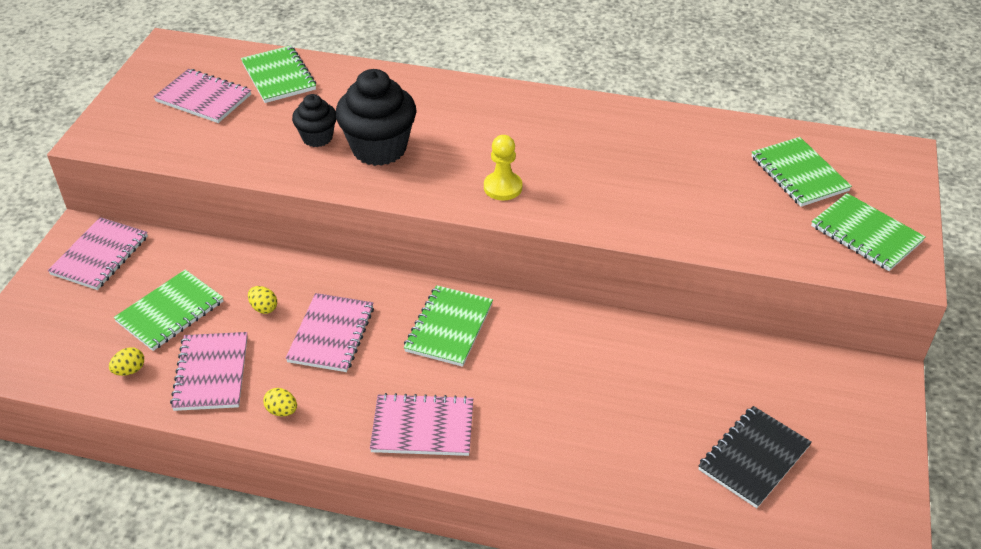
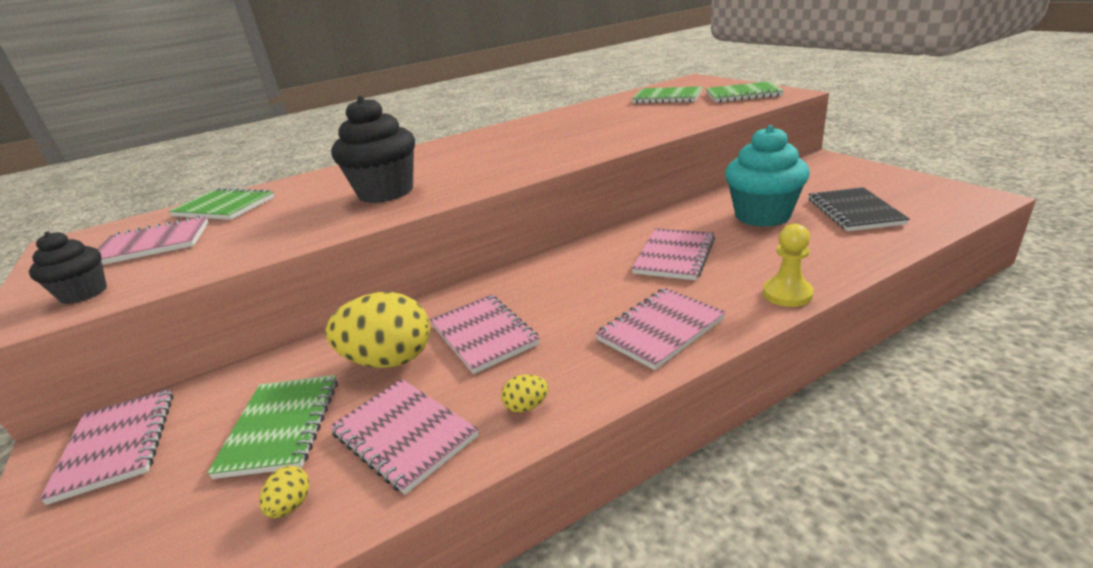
camera: 40 degrees left, 15 degrees down
(264, 308) = (389, 360): yellow egg -> yellow egg, size x2.40
(317, 138) = (318, 211): black cupcake -> black cupcake (84, 293)
(449, 327) = (570, 276): green notebook -> none
(503, 187) = (518, 164): yellow pawn -> yellow pawn (787, 294)
(540, 373) = (674, 256): none -> pink notebook
(679, 393) = (762, 215): none -> turquoise cupcake

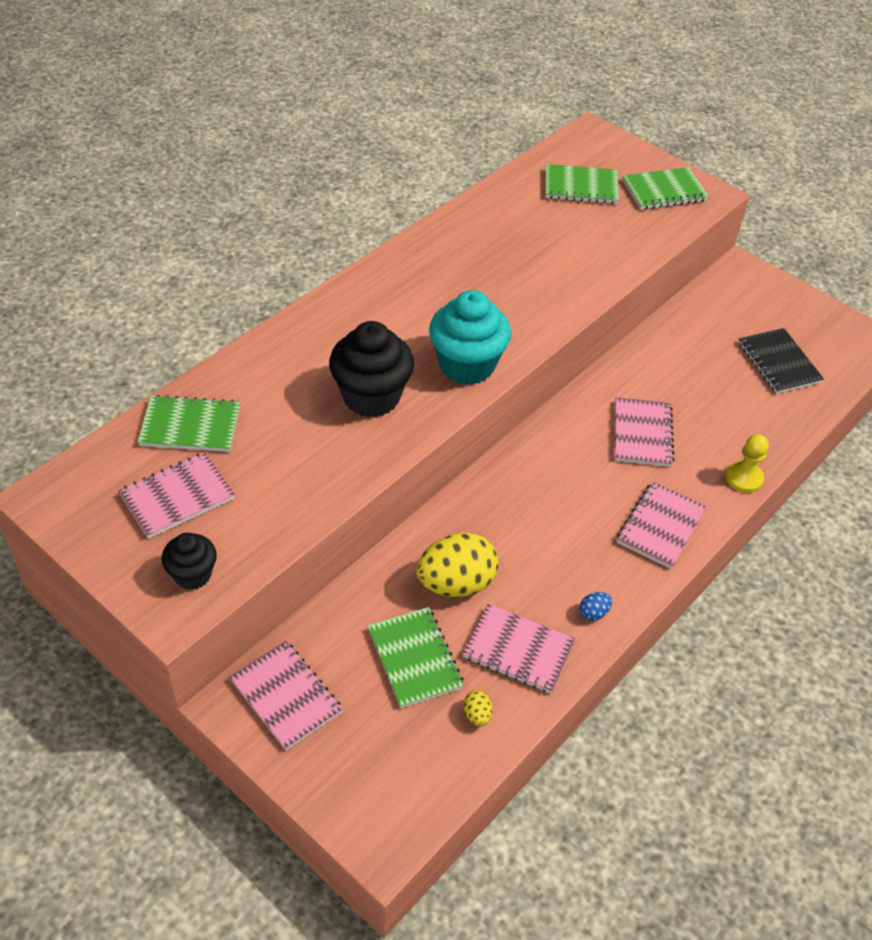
camera: 25 degrees left, 20 degrees up
(484, 335) = (521, 546): pink notebook -> none
(526, 406) = (593, 613): yellow egg -> blue egg
(762, 215) = (703, 369): turquoise cupcake -> turquoise cupcake (466, 365)

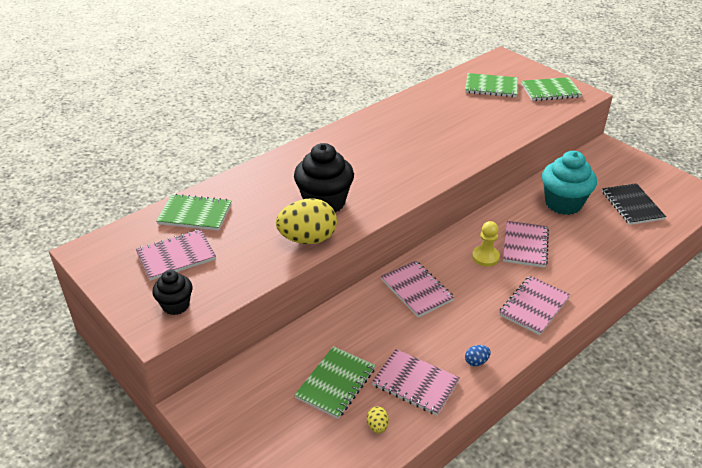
camera: 10 degrees right, 10 degrees down
(286, 696) = (235, 402): pink notebook -> pink notebook (416, 290)
(415, 658) = (336, 383): green notebook -> green notebook turned 45 degrees clockwise
(456, 583) = (374, 335): yellow egg -> yellow egg (308, 239)
(466, 365) = (395, 187): turquoise cupcake -> turquoise cupcake (563, 203)
(744, 478) = (601, 278): yellow pawn -> yellow pawn (485, 257)

